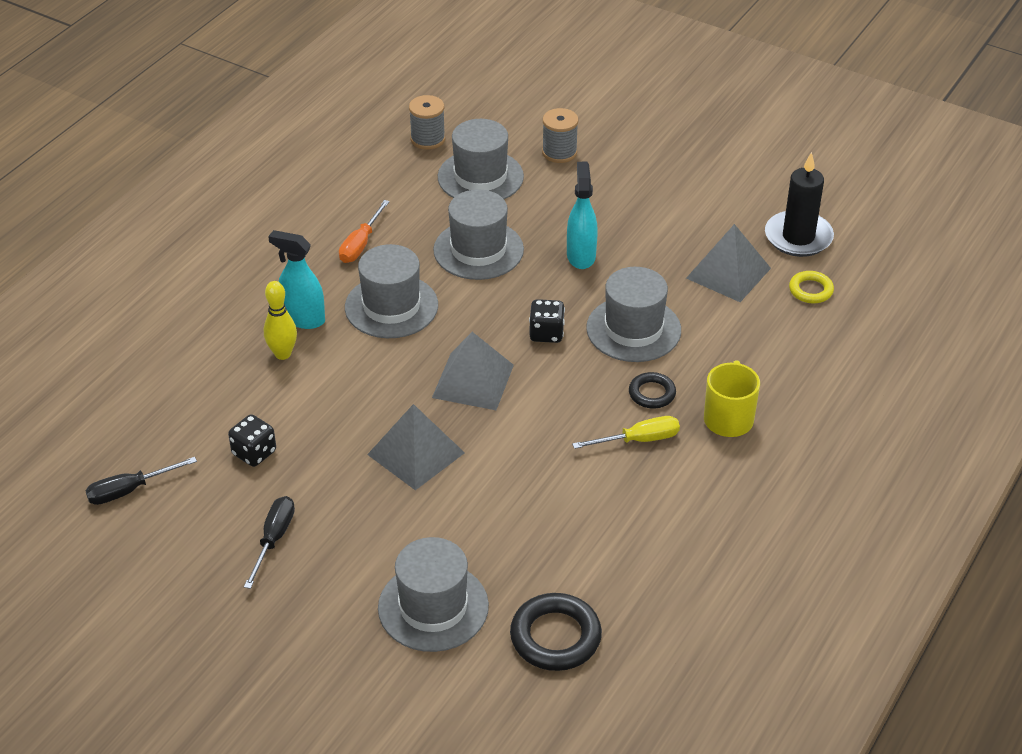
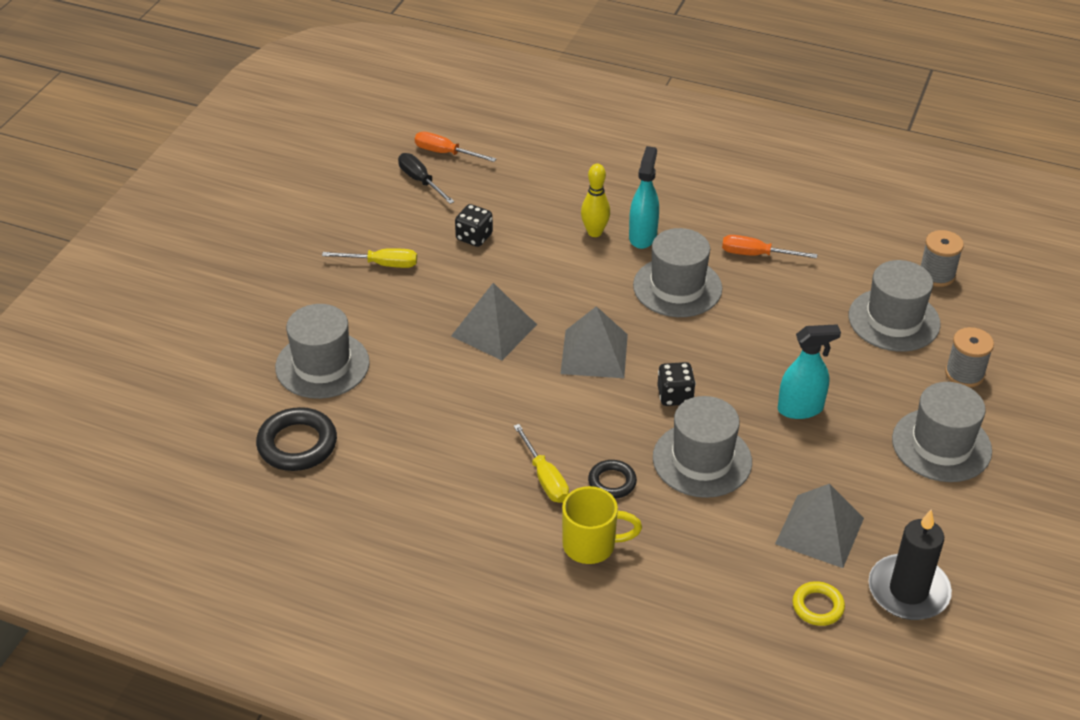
camera: 80 degrees right, 0 degrees up
(84, 462) = (445, 153): none -> orange screwdriver
(273, 539) = (382, 264): black screwdriver -> yellow screwdriver
(478, 250) = (779, 333): grey hat -> grey hat (941, 445)

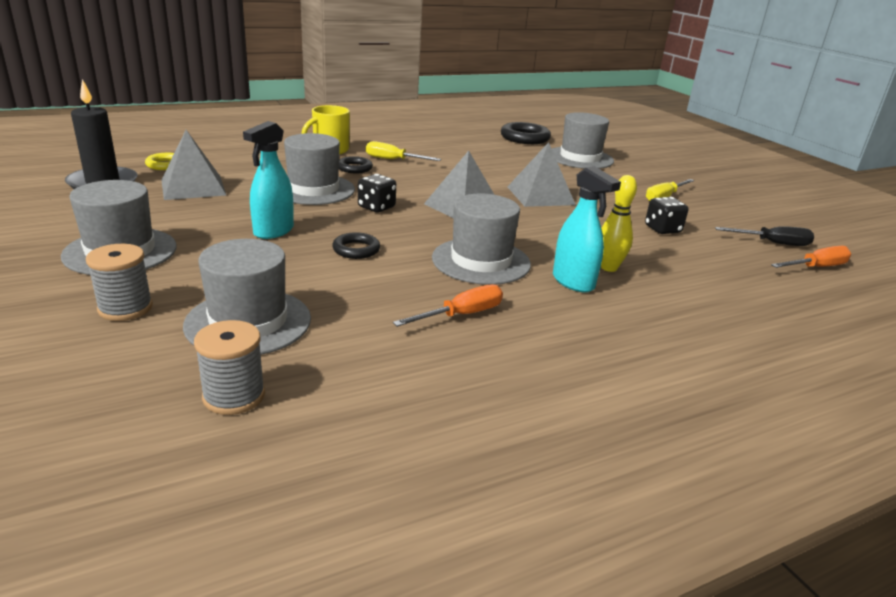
camera: 130 degrees right, 15 degrees down
(756, 349) = (356, 250): none -> black ring

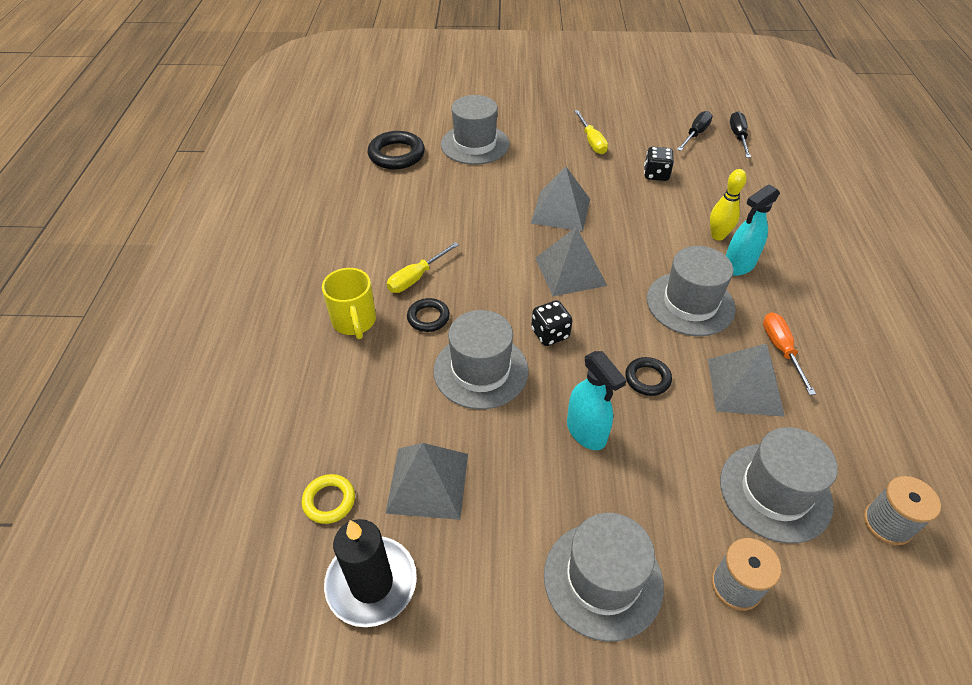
camera: 60 degrees left, 20 degrees up
(385, 297) = (745, 387): none -> grey pyramid
(573, 282) = (738, 266): turquoise spray bottle -> turquoise spray bottle turned 150 degrees clockwise
(816, 267) = (738, 137): orange screwdriver -> black screwdriver

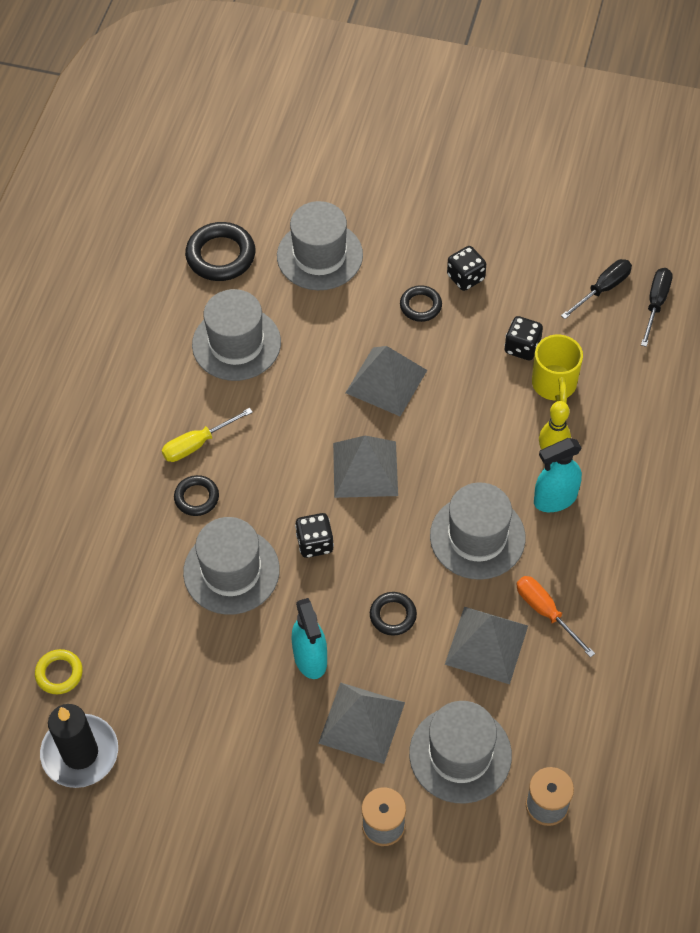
camera: 15 degrees right, 10 degrees up
(354, 322) = (121, 487): yellow mug -> yellow mug (554, 385)
(427, 482) = (149, 676): grey pyramid -> grey pyramid (361, 722)
(566, 162) = (420, 306): none -> black ring
(591, 141) = (465, 277): yellow screwdriver -> black dice
(603, 579) = (272, 794): grey hat -> grey hat (236, 343)
(781, 350) = (545, 612): orange screwdriver -> orange screwdriver turned 45 degrees counterclockwise

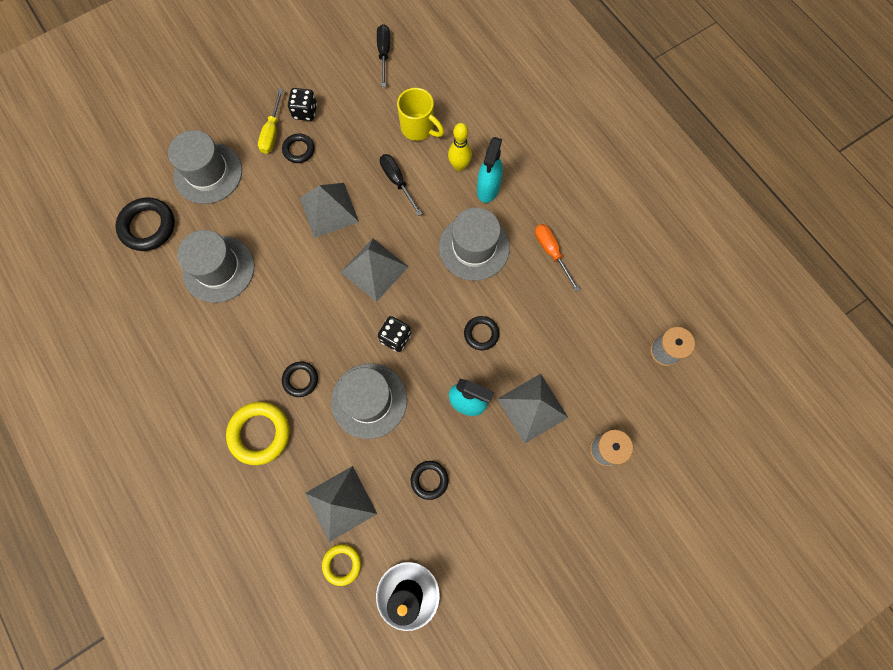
camera: 50 degrees left, 15 degrees up
(116, 507) = (260, 433): none -> yellow ring
(197, 444) = (264, 348): yellow screwdriver -> yellow screwdriver (272, 132)
(203, 685) = (429, 480): none -> black ring
(460, 754) = (597, 371): grey hat -> none
(486, 645) = (544, 300): grey pyramid -> grey pyramid (341, 503)
(522, 347) = (379, 123): black dice -> none
(545, 612) = (551, 253): orange screwdriver -> orange screwdriver turned 60 degrees clockwise
(655, 304) = (419, 38): black screwdriver -> black screwdriver (397, 182)

